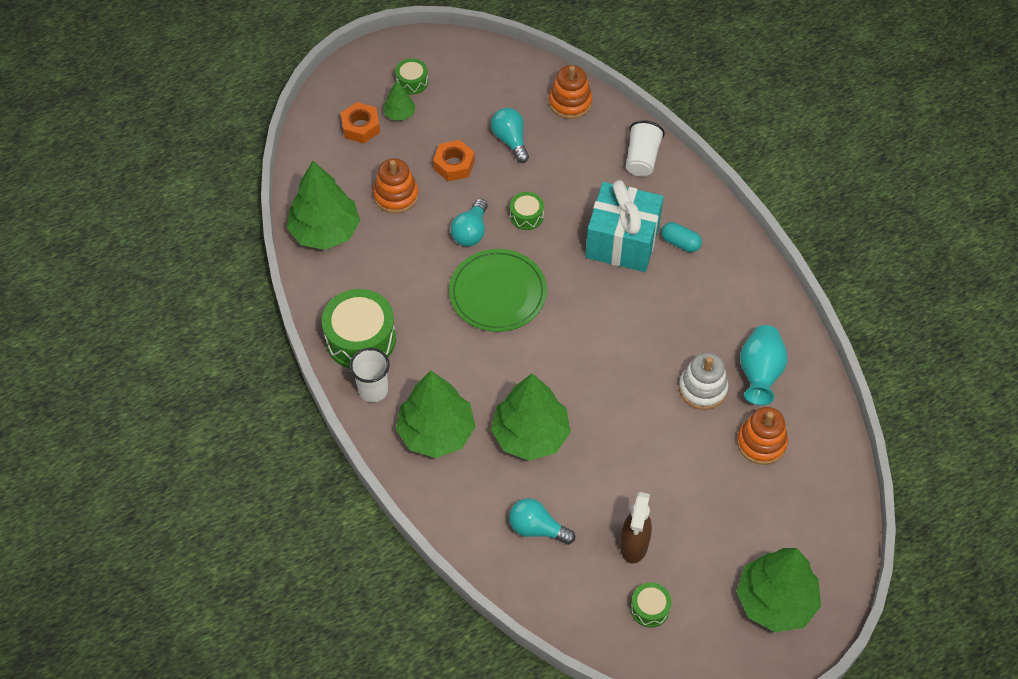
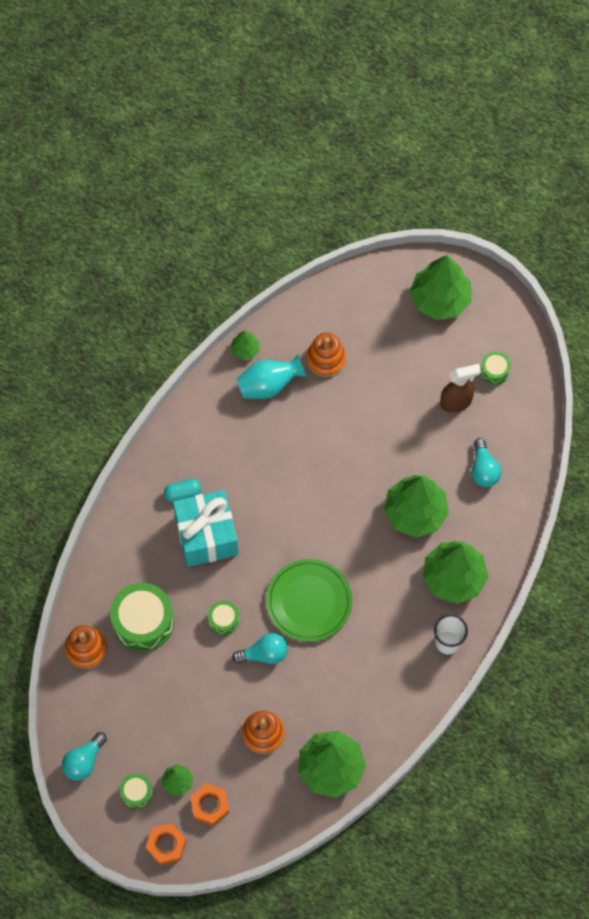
camera: 120 degrees left, 10 degrees up
(360, 339) = (410, 678): green drum -> green drum (143, 621)
(454, 165) = (205, 705): orange nut -> orange nut (166, 845)
(510, 140) = (154, 674): turquoise light bulb -> turquoise light bulb (84, 761)
(642, 158) = (114, 562): white cup -> none
(680, 243) = (183, 493): turquoise capsule -> turquoise capsule turned 75 degrees clockwise
(702, 389) = (305, 417): white stacking toy -> none
(815, 372) = (245, 350): none -> green tree

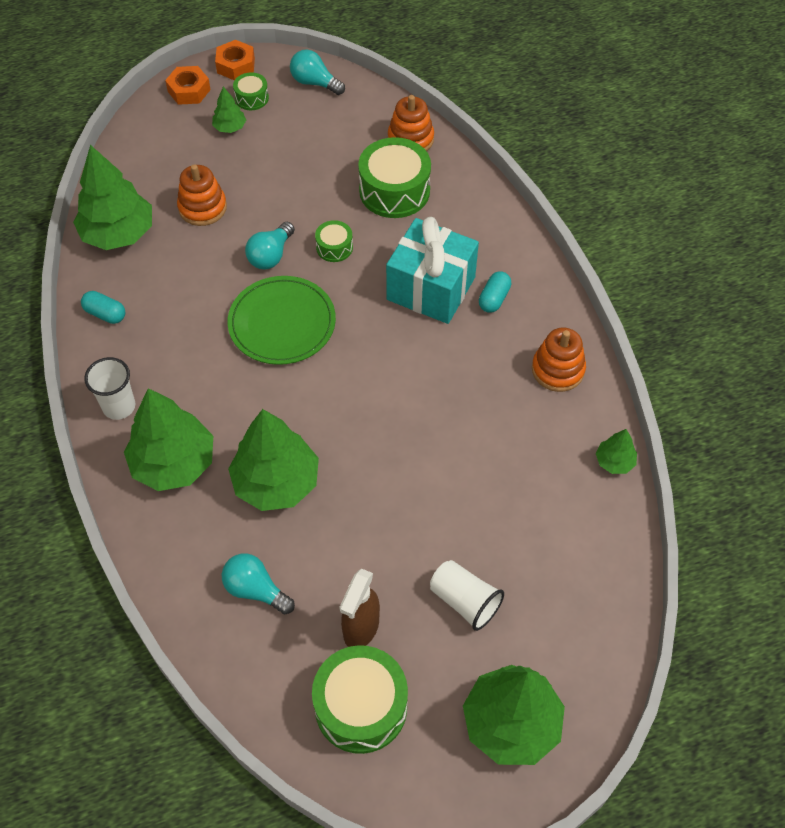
camera: 130 degrees right, 10 degrees down
(84, 761) = (314, 83): turquoise light bulb -> turquoise light bulb turned 45 degrees counterclockwise
(210, 806) = (186, 135): orange nut -> orange nut (236, 65)
(269, 385) = (551, 453): turquoise vase -> none
(326, 359) = (535, 532): orange stacking toy -> orange stacking toy (558, 370)
(395, 714) = (105, 314): none -> turquoise capsule
(396, 365) = (464, 601): none -> white cup
(494, 371) = (361, 706): green drum -> green drum, size x1.99

